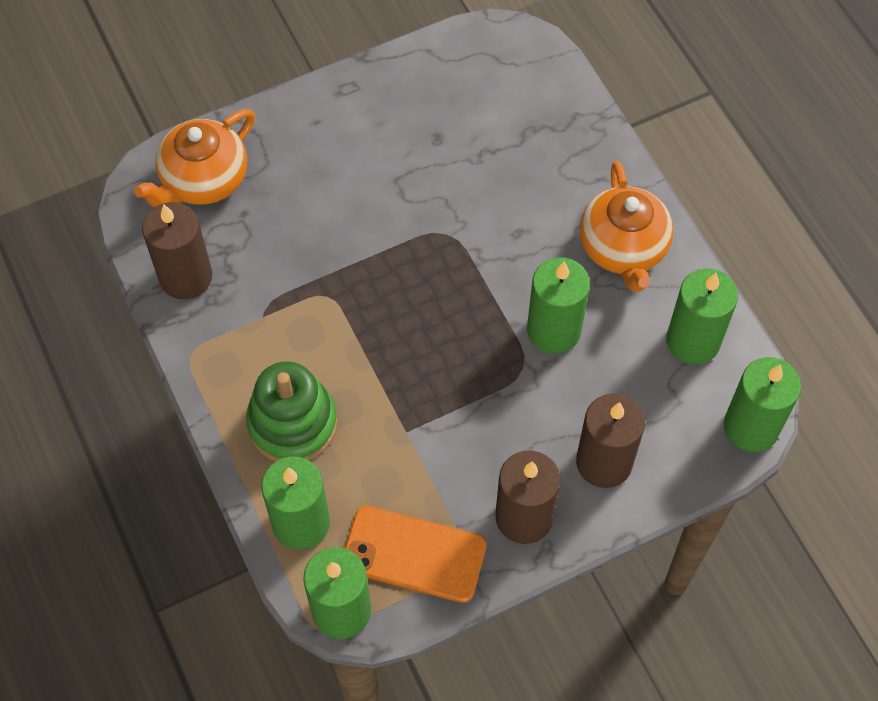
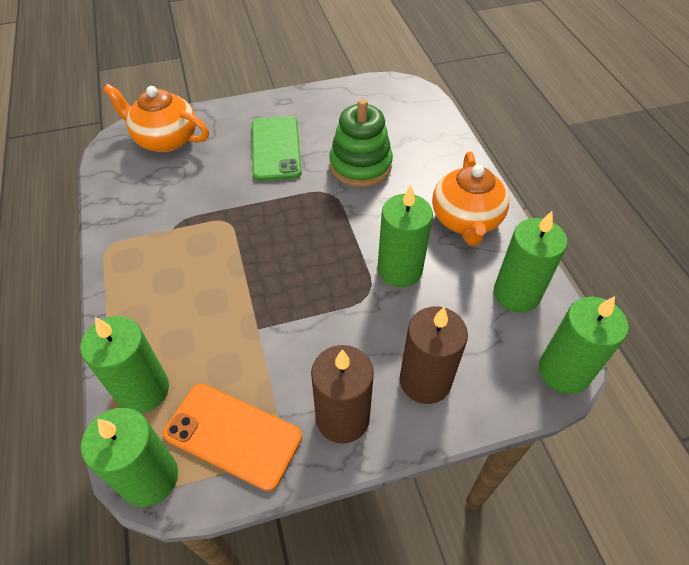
camera: 10 degrees right, 10 degrees down
(186, 277) = (127, 195): brown candle -> none
(203, 180) = (165, 139): orange teapot -> orange teapot turned 60 degrees clockwise
(292, 423) = (166, 308): green stacking toy -> green stacking toy (360, 165)
(358, 173) = (276, 148): none -> green phone

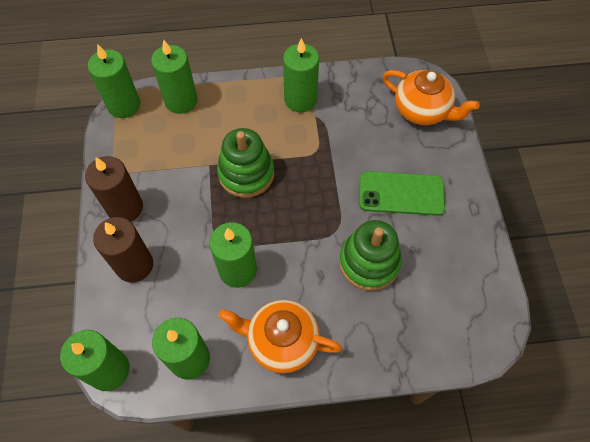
camera: 100 degrees right, 10 degrees up
(146, 246) = (300, 99): none -> green candle
(165, 139) = (422, 110): orange teapot -> orange teapot turned 90 degrees clockwise
(233, 435) = (135, 146): orange phone -> none
(267, 284) = (246, 173): none -> green stacking toy

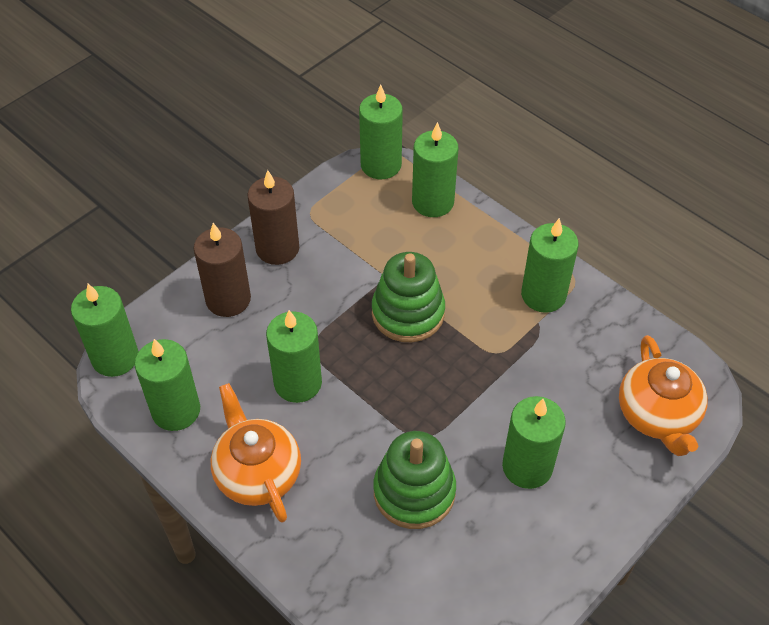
camera: 50 degrees right, 10 degrees down
(401, 193) = (527, 467): green phone -> green candle

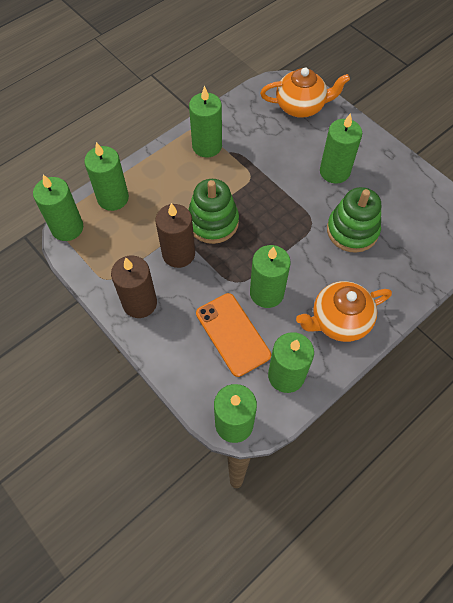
camera: 85 degrees left, 10 degrees up
(228, 299) = (186, 339): brown candle -> brown candle (178, 254)
(235, 348) = (233, 334): none -> orange phone

